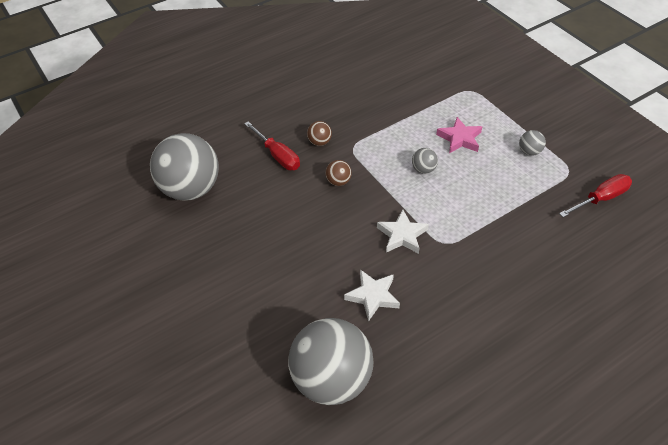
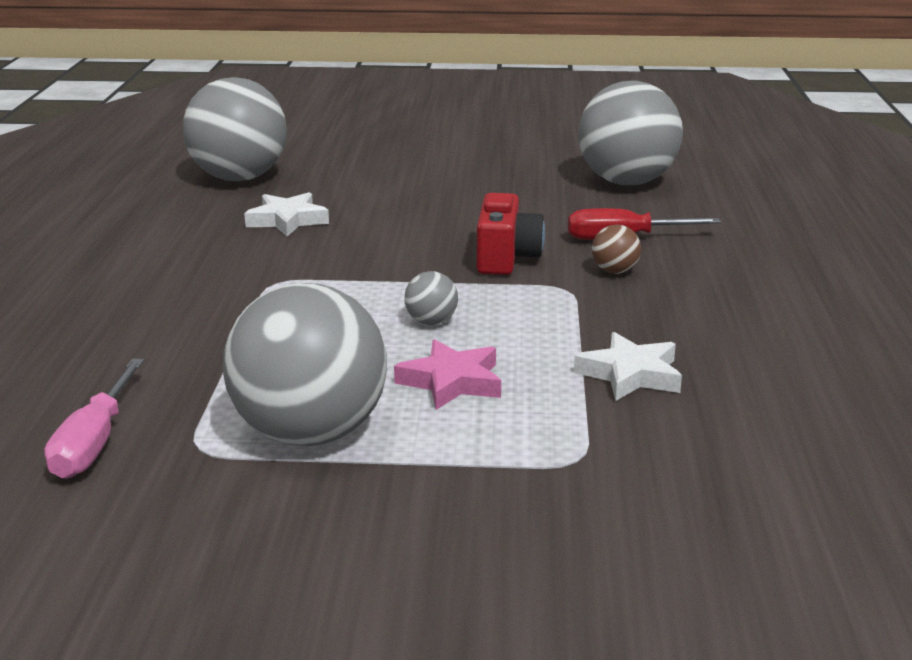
camera: 125 degrees right, 25 degrees down
(338, 181) = (506, 258): brown ball -> red camera
(402, 235) = (339, 263): white star -> white star (630, 374)
(529, 151) = (310, 434): grey ball -> grey ball, size x2.49
(600, 198) = (94, 443): red screwdriver -> pink screwdriver

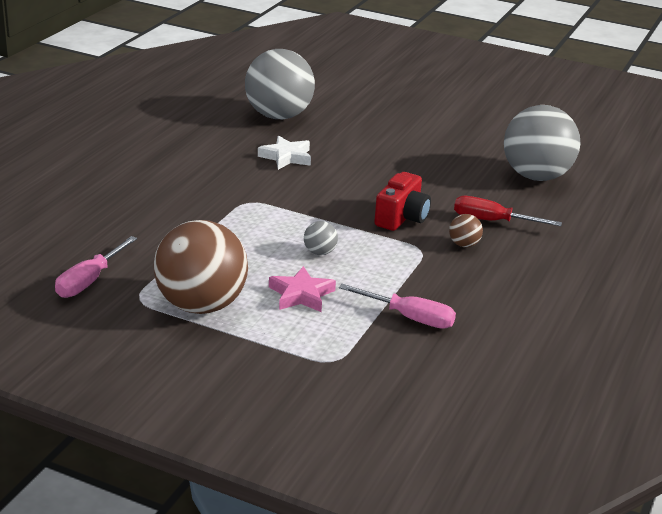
camera: 20 degrees right, 5 degrees up
(310, 434) = (201, 305): grey ball -> brown ball
(630, 374) = (409, 318): white star -> pink screwdriver

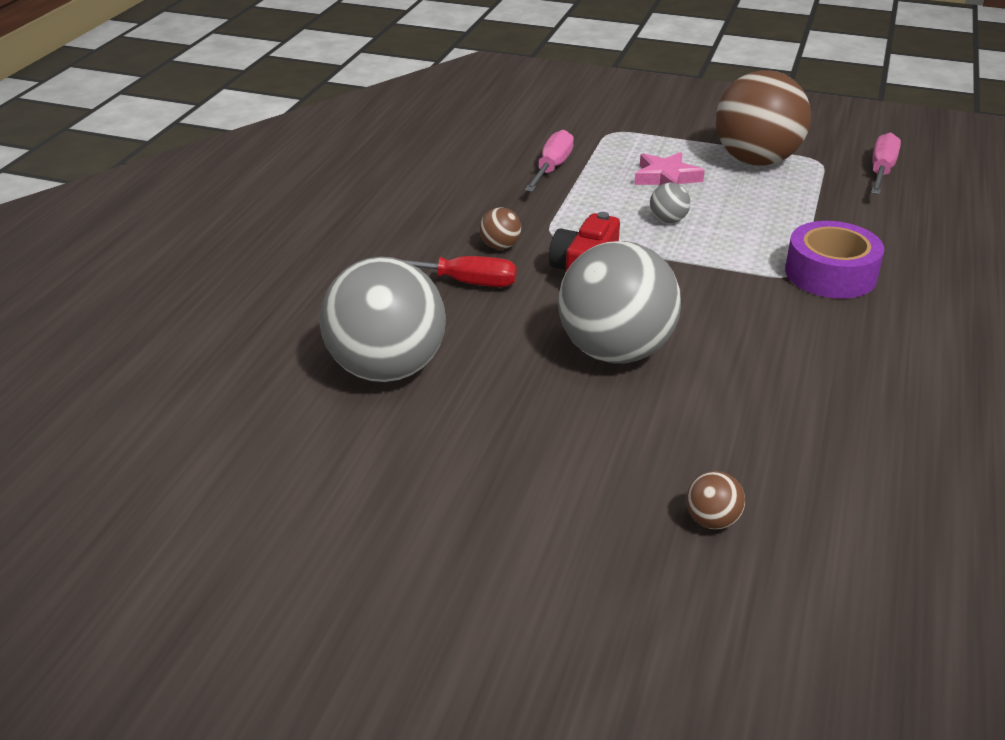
camera: 175 degrees right, 5 degrees up
(220, 200) = (830, 274): none -> purple tape
(278, 116) = (867, 460): grey ball -> grey ball (615, 352)
(286, 157) = (791, 359): white star -> none
(369, 106) = (712, 521): none -> brown ball
(409, 318) = (551, 168): pink screwdriver -> pink screwdriver turned 90 degrees clockwise

